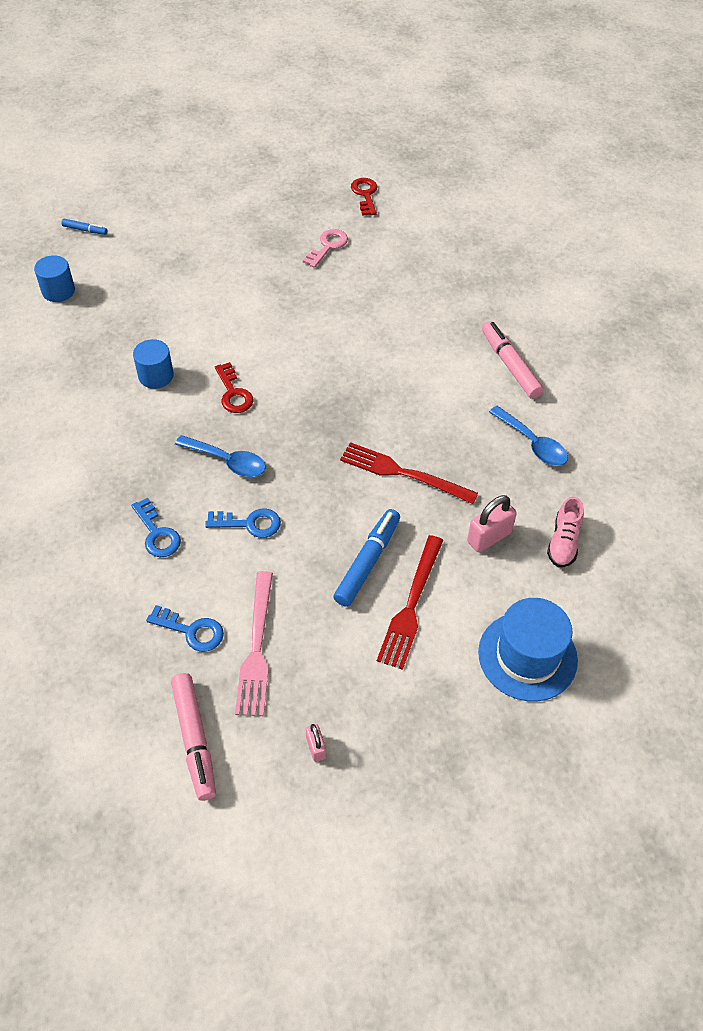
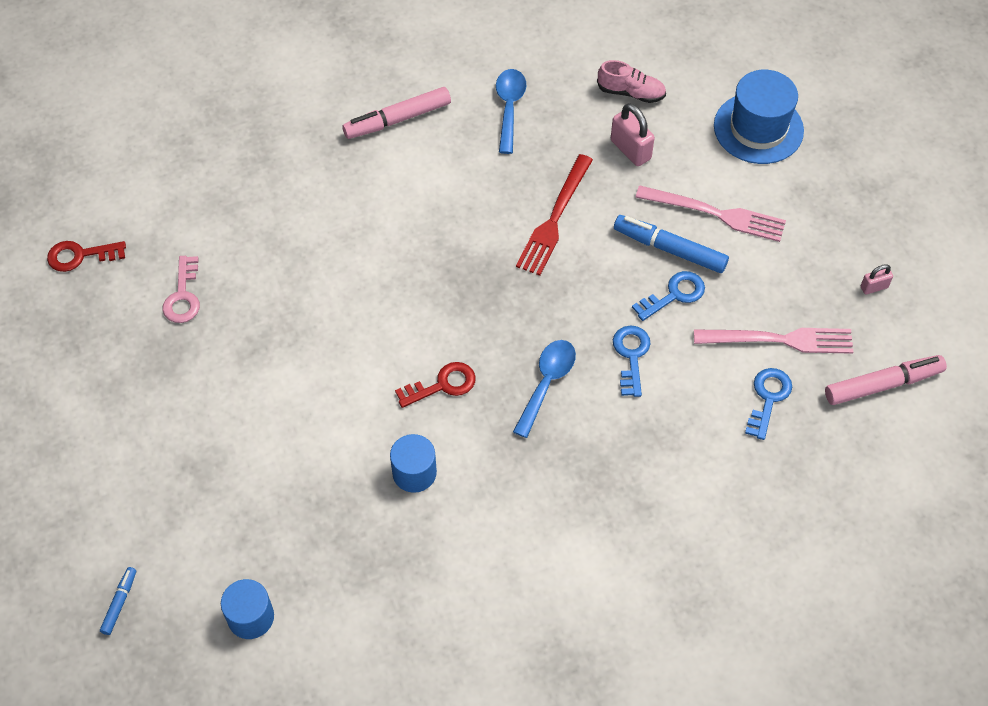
camera: 90 degrees left, 5 degrees up
(157, 533) = (652, 444): blue key -> blue key (674, 295)
(328, 246) = (183, 296): pink key -> pink key turned 120 degrees counterclockwise
(411, 605) = (716, 214): red fork -> pink fork
(532, 443) = (509, 107): blue spoon -> blue spoon turned 45 degrees counterclockwise

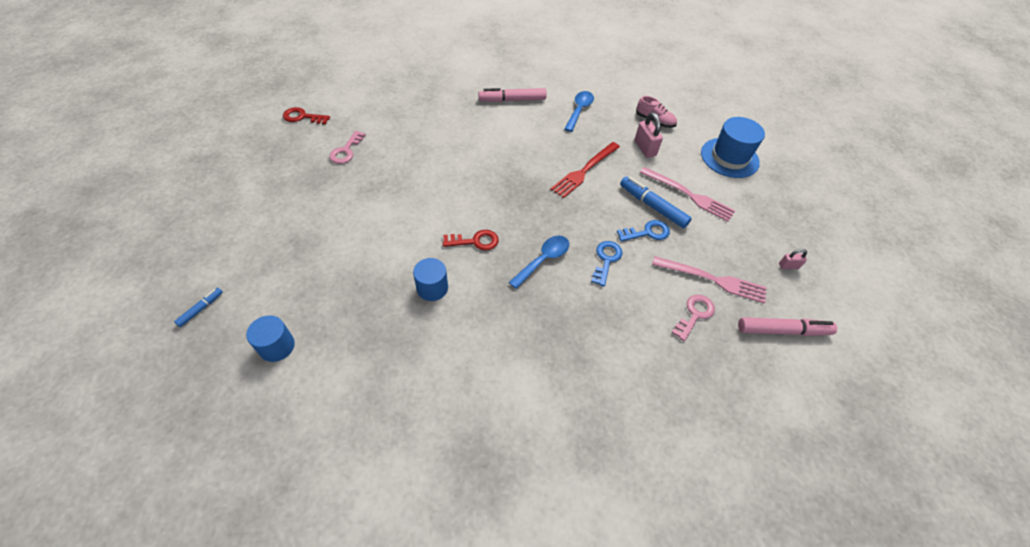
camera: 15 degrees right, 5 degrees down
(768, 398) = (694, 314): blue key -> pink key

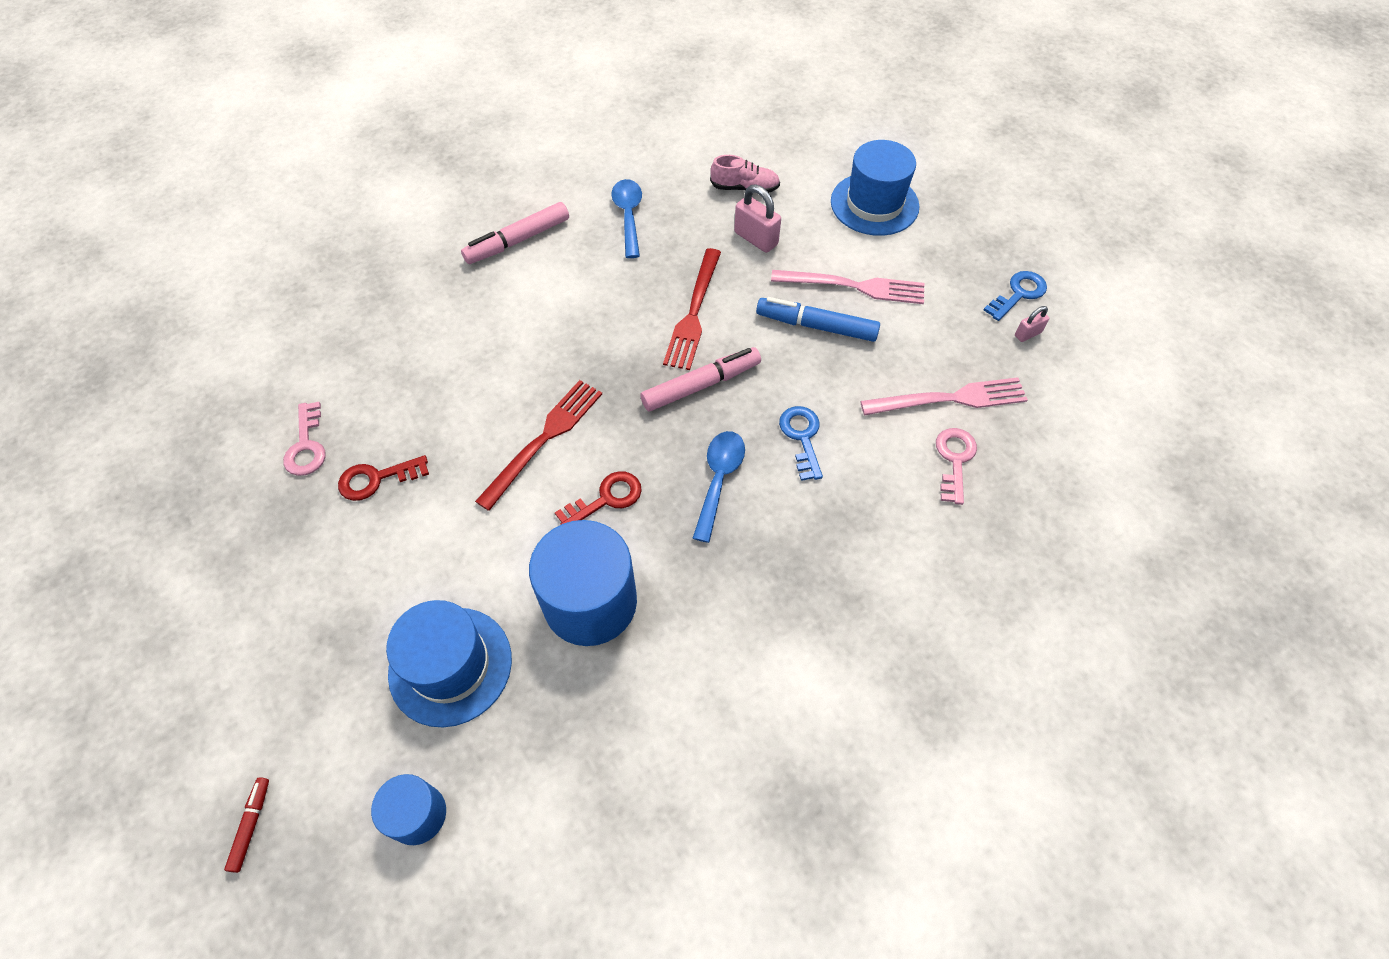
camera: 25 degrees left, 5 degrees up
(201, 309) = (251, 825): blue marker -> red marker
(302, 117) = (188, 419): red key -> red key (377, 479)
(342, 283) = (450, 666): none -> blue hat
(432, 288) = (590, 602): blue cylinder -> blue cylinder, size x1.85
(462, 198) = (544, 439): none -> red fork
(647, 232) = (831, 369): blue key -> blue key (1018, 294)
(782, 330) = (1066, 428): pink marker -> pink marker (700, 385)

